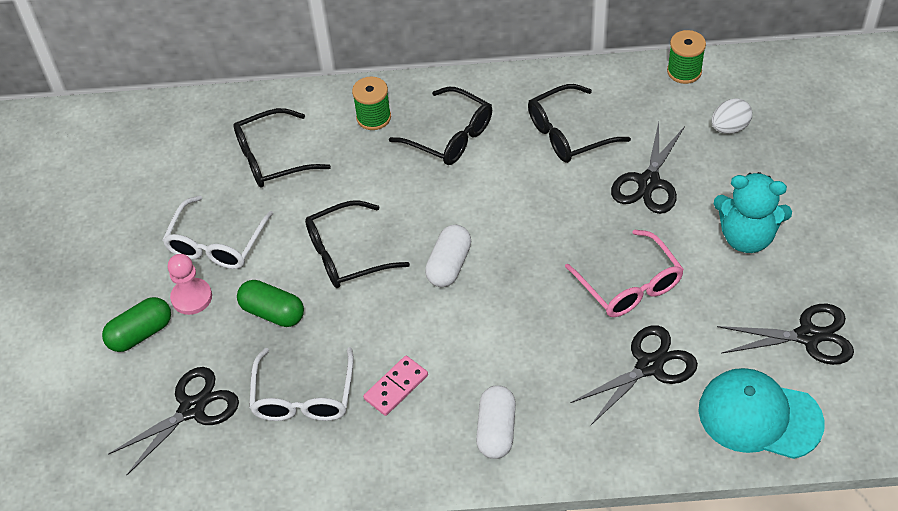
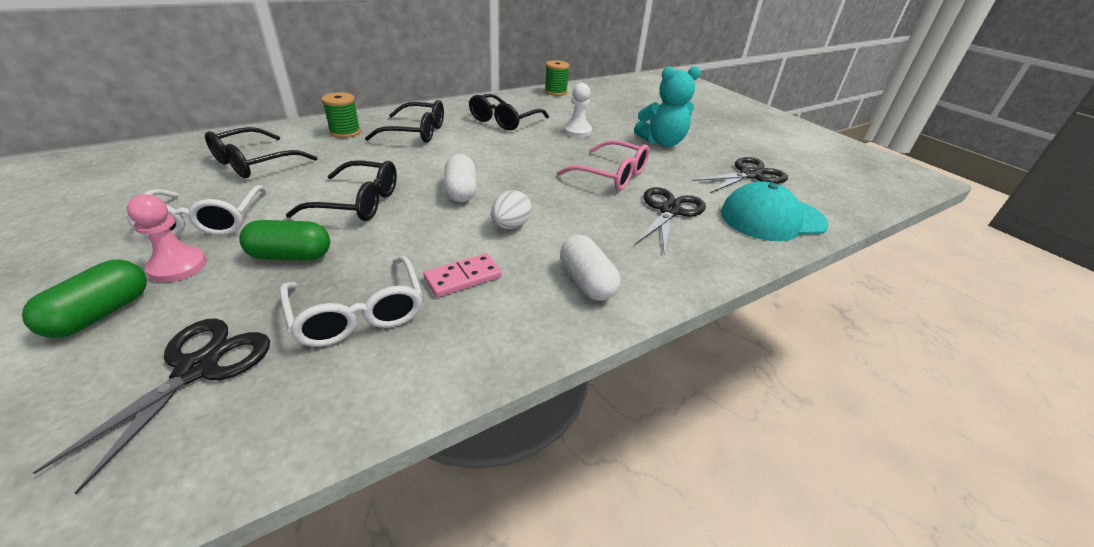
camera: 35 degrees left, 15 degrees down
(346, 254) = (358, 203): black glasses -> black glasses turned 120 degrees counterclockwise
(396, 387) = (463, 277): pink domino -> pink domino turned 45 degrees clockwise
(648, 182) = (577, 131): black scissors -> white pawn
(729, 128) = (603, 106): white egg -> white egg (510, 226)

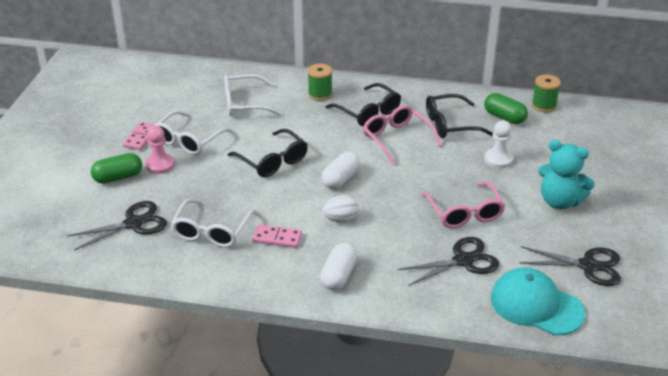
camera: 45 degrees right, 0 degrees up
(107, 246) = (141, 138): none -> pink domino
(254, 163) = (244, 103): black glasses -> white glasses
(291, 256) = (210, 182): green capsule -> green capsule (504, 117)
(472, 143) = (396, 139): none -> pink glasses

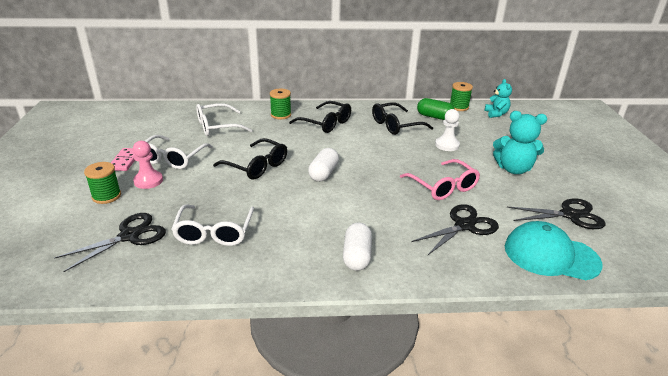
camera: 15 degrees left, 5 degrees down
(118, 177) = (106, 196): green capsule -> green spool
(277, 238) = (283, 230): pink domino -> none
(340, 219) = (337, 205): white egg -> none
(396, 139) = (358, 139): pink glasses -> none
(586, 121) = (496, 114): none -> turquoise teddy bear

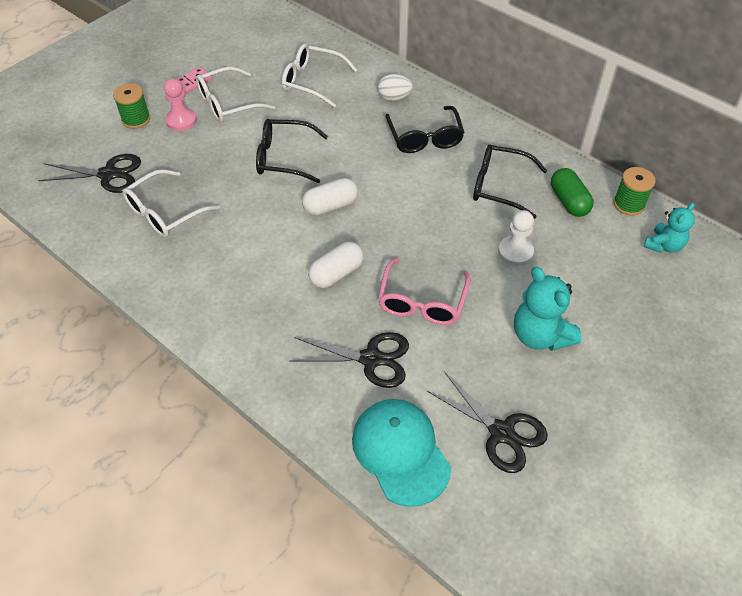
camera: 45 degrees right, 20 degrees up
(256, 166) = (284, 158): black glasses -> black glasses turned 105 degrees clockwise
(281, 115) = (394, 98): green spool -> white egg
(357, 256) = (235, 316): white capsule -> white capsule (336, 273)

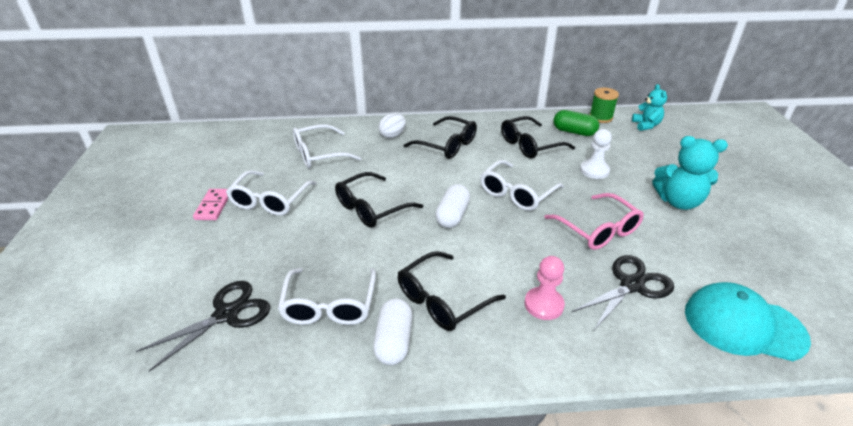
camera: 45 degrees left, 15 degrees down
(136, 119) = (194, 257): green spool -> none
(181, 120) = (243, 233): pink pawn -> pink pawn (544, 304)
(231, 262) = (442, 300): none -> black glasses
(336, 273) = (524, 252): white capsule -> white capsule (394, 341)
(409, 223) = (516, 193): none -> white glasses
(501, 432) = (756, 265): black scissors -> none

